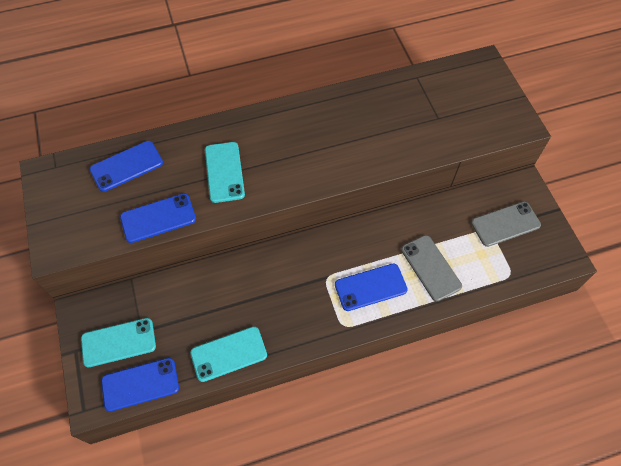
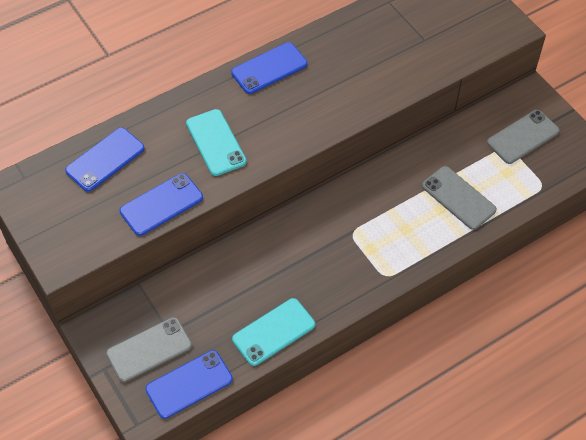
camera: 15 degrees left, 5 degrees down
(118, 342) = (149, 349): turquoise phone -> grey phone
(370, 287) = (402, 231): blue phone -> blue phone (269, 68)

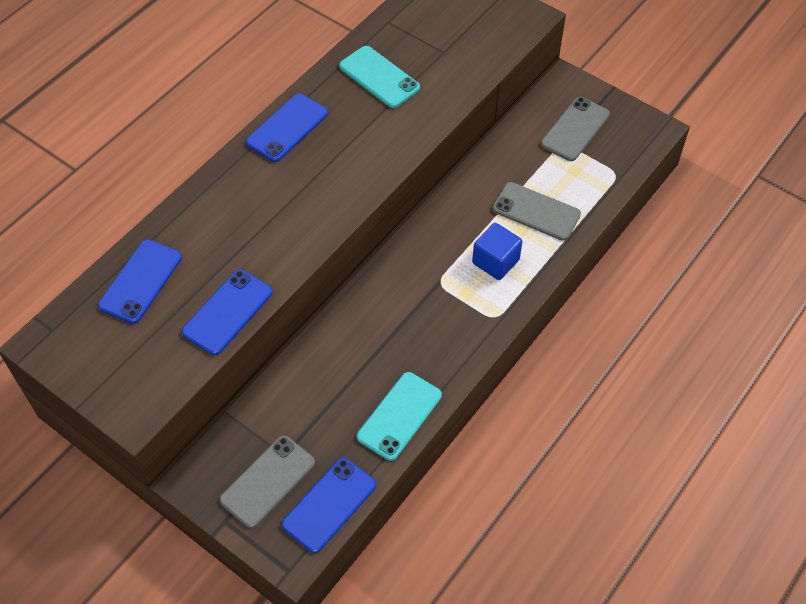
camera: 20 degrees left, 0 degrees up
(216, 142) = (261, 225): turquoise phone -> turquoise phone (379, 77)
(406, 230) = (495, 261): none -> blue cube

